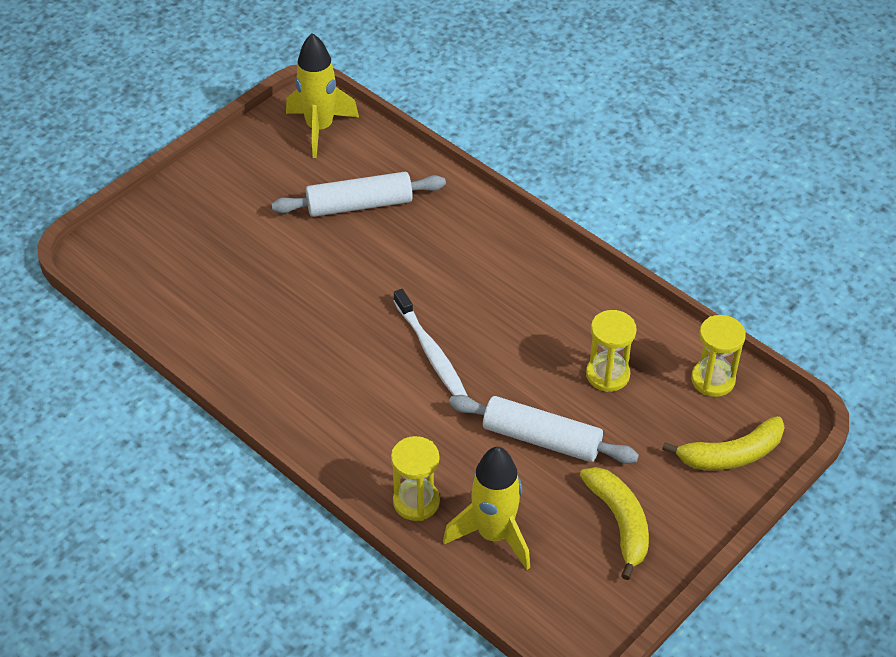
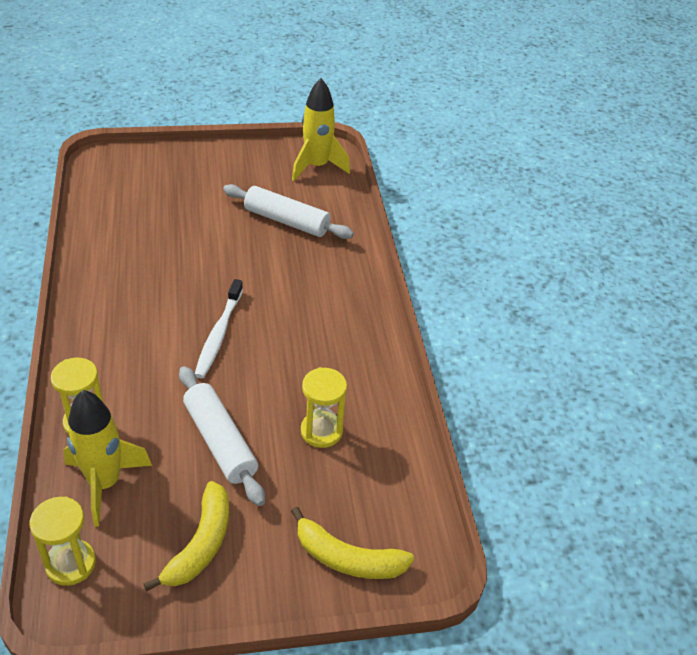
camera: 35 degrees right, 5 degrees down
(713, 380) = (398, 490): yellow hourglass -> yellow hourglass (71, 564)

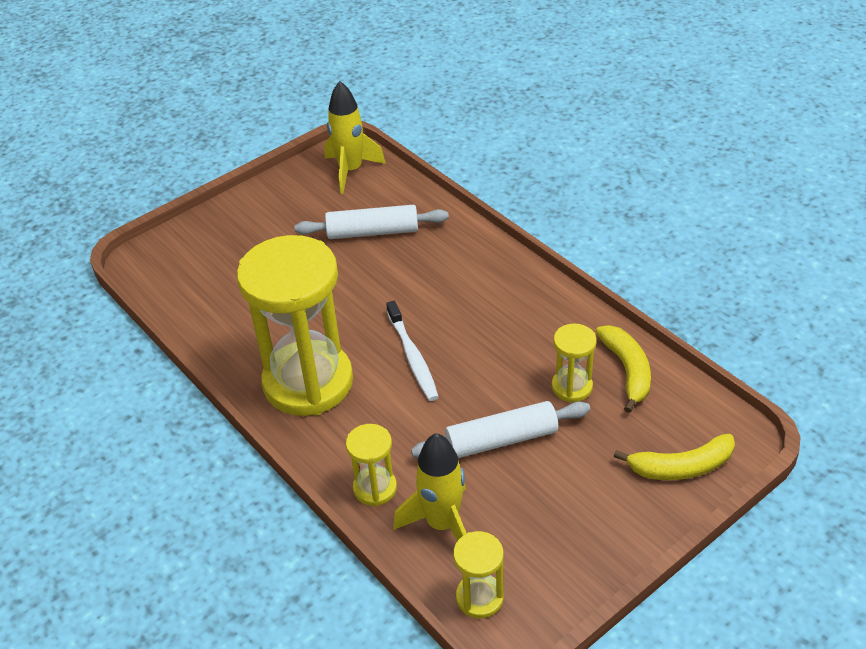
camera: 25 degrees left, 0 degrees up
(122, 310) = (308, 382): none -> yellow hourglass
(201, 544) = (565, 522): yellow banana -> yellow banana (627, 371)
(220, 442) = (501, 440): white rolling pin -> white rolling pin turned 45 degrees counterclockwise

